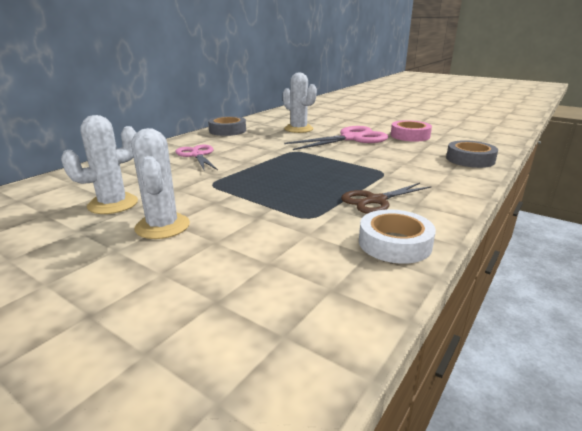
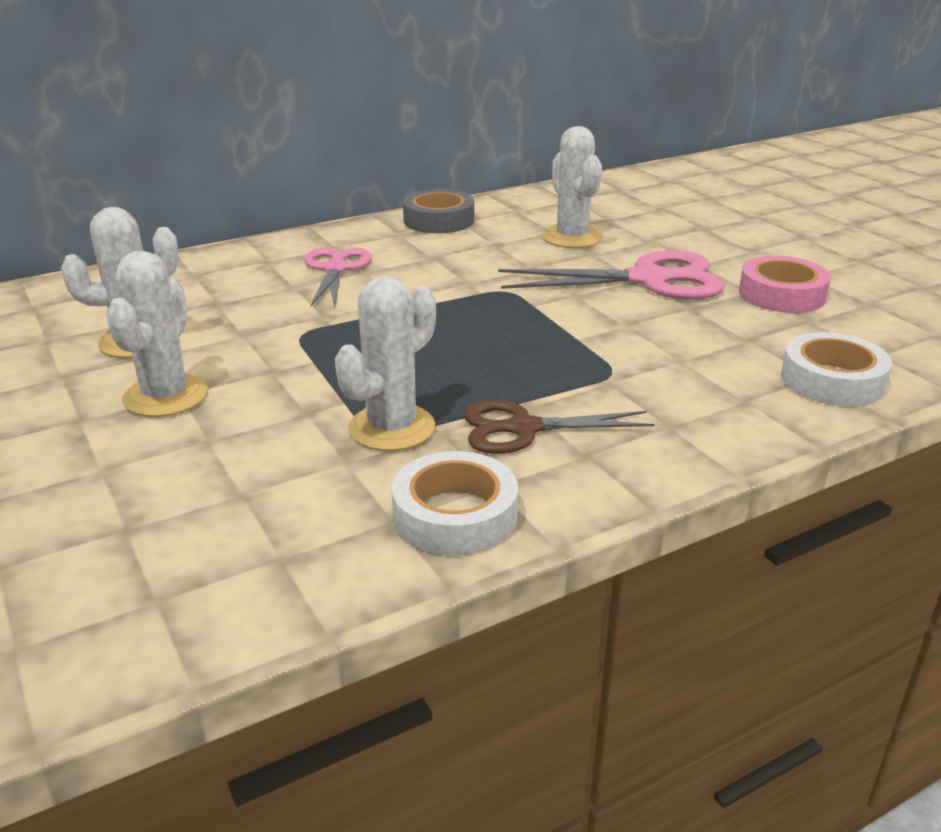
camera: 25 degrees right, 5 degrees up
(312, 214) = (391, 428): none -> white cactus
(470, 159) = (832, 380): grey tape -> white tape

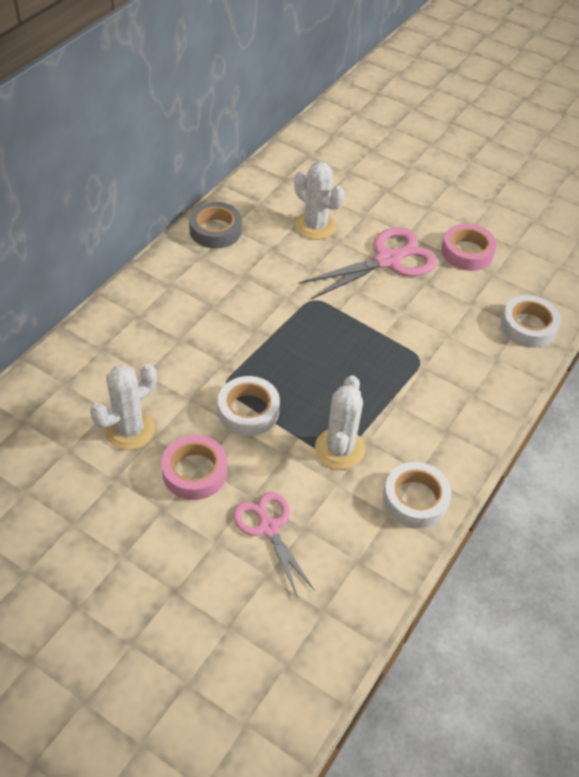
camera: 30 degrees left, 20 degrees up
(165, 396) = (195, 472): white cactus -> pink tape
(305, 361) = (248, 410): none -> white tape
(335, 269) = (191, 311): pink scissors -> pink scissors (269, 528)
(523, 428) = (405, 423): brown scissors -> none

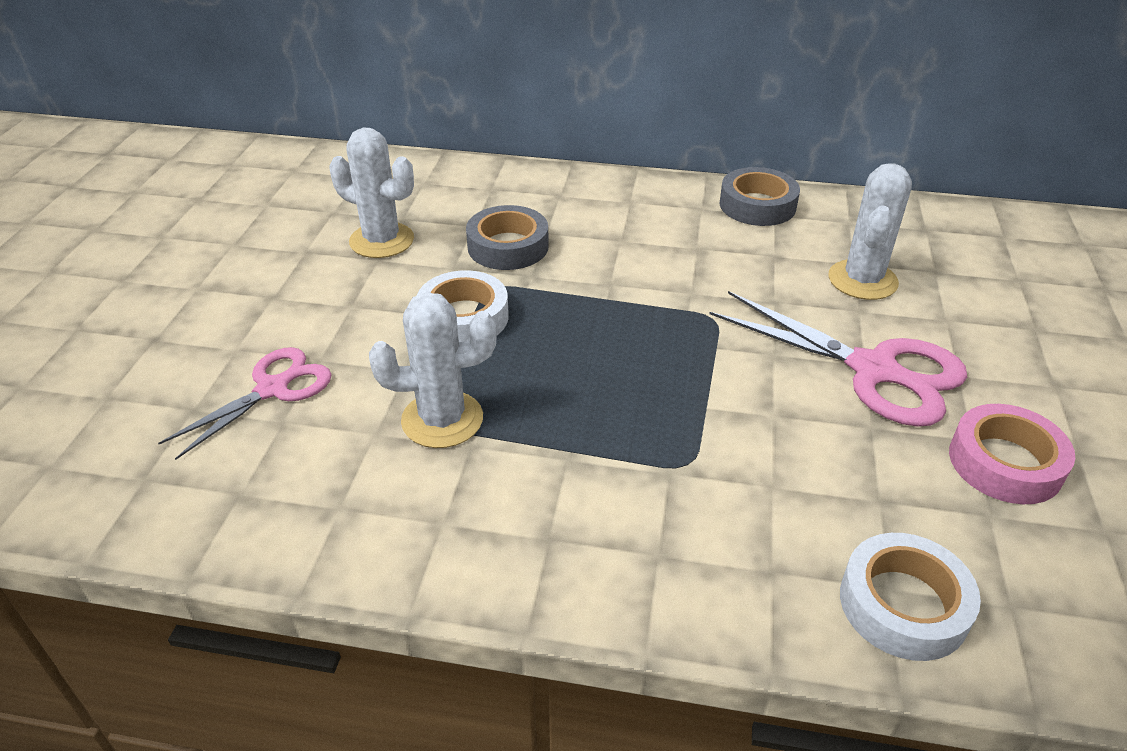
camera: 70 degrees right, 10 degrees down
(183, 364) = (508, 246): none -> grey tape
(195, 472) = (340, 303): pink tape -> none
(415, 499) = (381, 533): white tape -> none

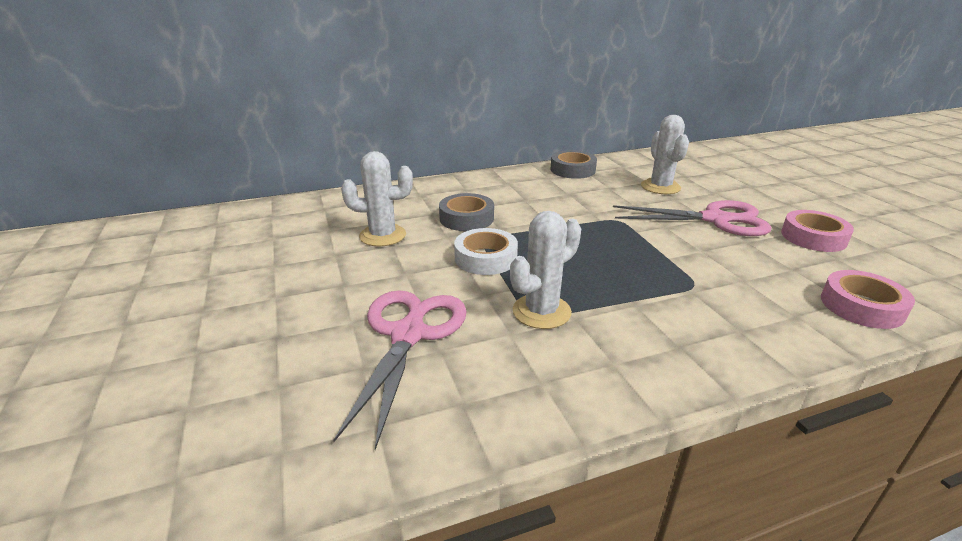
camera: 30 degrees left, 10 degrees down
(272, 389) = (408, 335): pink scissors -> pink scissors, size x1.54
(903, 604) = (861, 306): white tape -> pink tape

